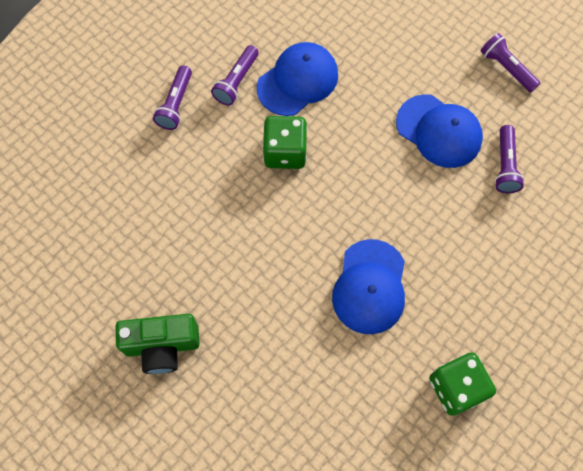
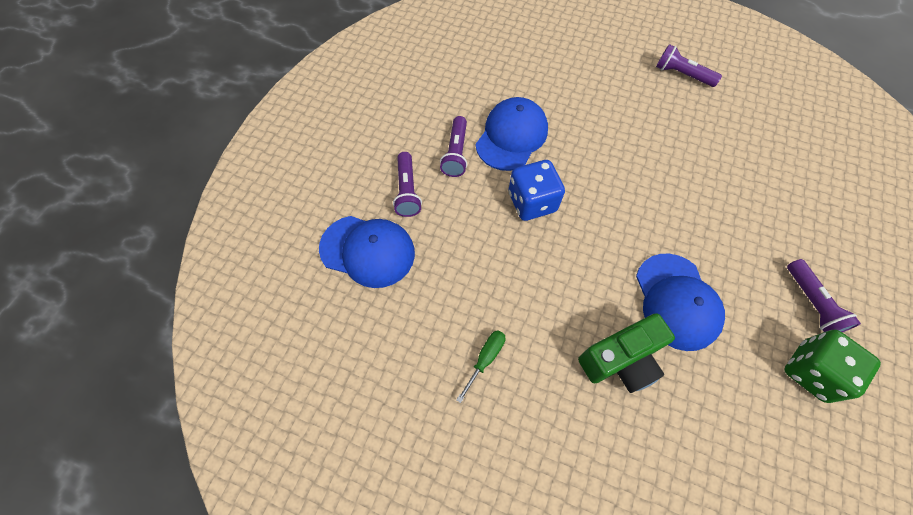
camera: 20 degrees left, 5 degrees down
(162, 346) = (504, 442): green camera -> green camera (620, 360)
(177, 276) = (485, 359): none -> green screwdriver
(285, 152) = (532, 202): green dice -> blue dice
(439, 131) = (657, 141): blue cap -> blue cap (367, 251)
(505, 165) = (728, 152): purple flashlight -> purple flashlight (811, 303)

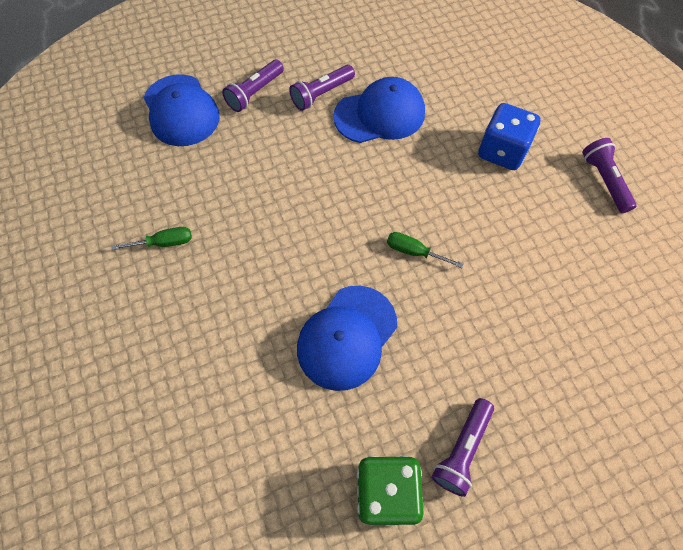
camera: 45 degrees right, 0 degrees up
(532, 202) = (332, 172): blue dice -> blue dice (502, 151)
(620, 360) = (249, 332): green camera -> none
(643, 209) = (414, 252): none -> green screwdriver

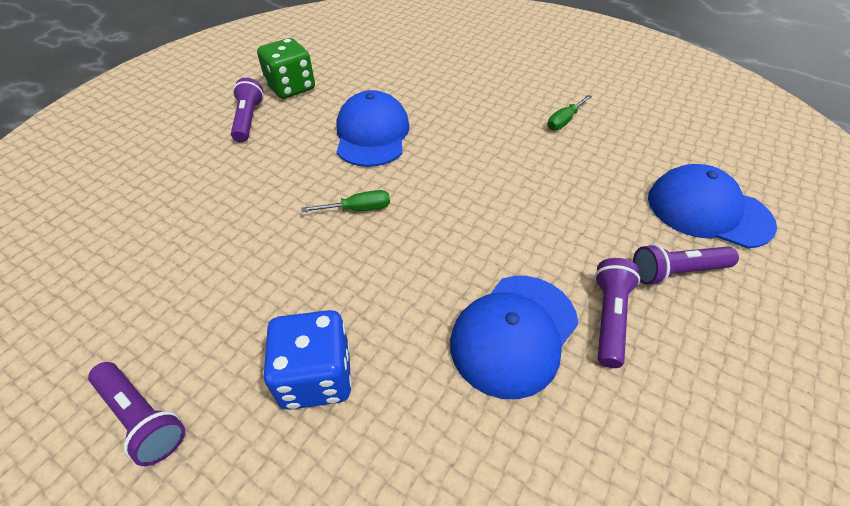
camera: 145 degrees right, 15 degrees down
(254, 93) = (676, 272): purple flashlight -> purple flashlight turned 105 degrees counterclockwise

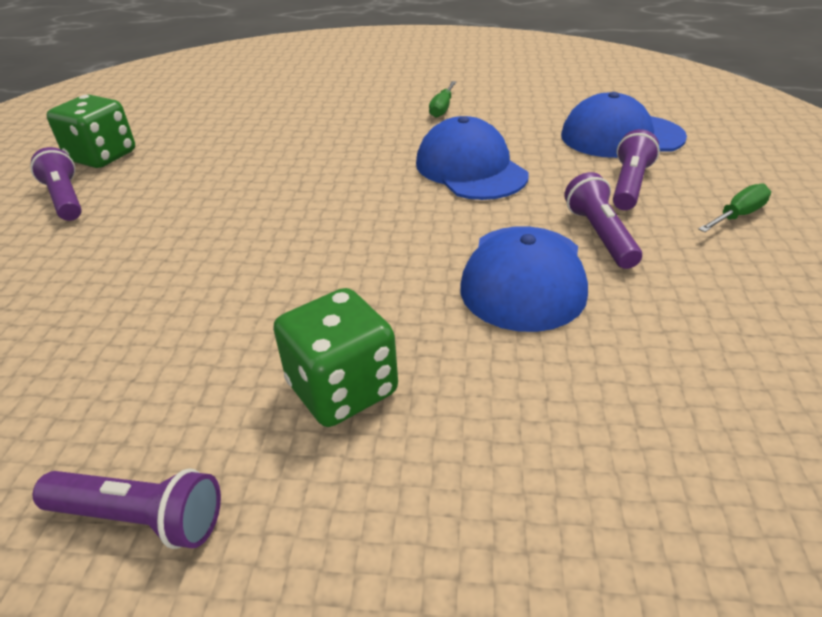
camera: 25 degrees left, 10 degrees down
(316, 376) = (342, 389): blue dice -> green dice
(358, 209) = (276, 235): green screwdriver -> green screwdriver (738, 215)
(372, 134) = (241, 170): blue cap -> blue cap (470, 169)
(676, 272) = (629, 185): purple flashlight -> purple flashlight turned 150 degrees clockwise

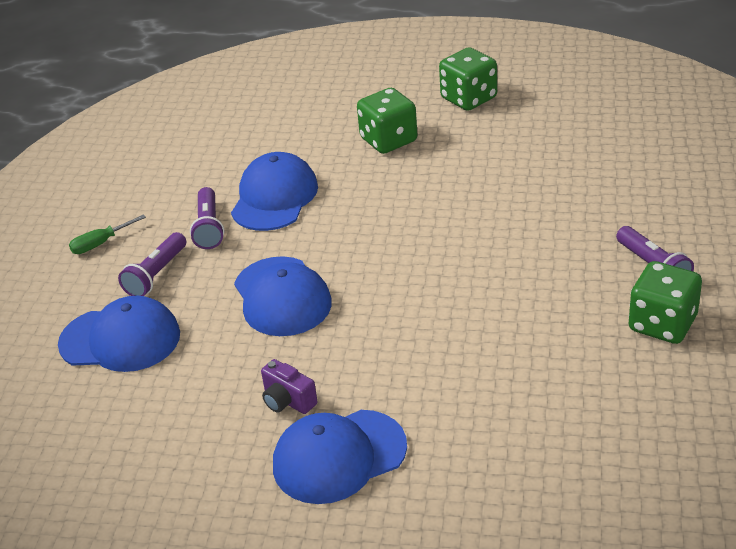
camera: 175 degrees left, 0 degrees up
(140, 518) = (469, 98): purple flashlight -> green dice
(397, 87) = (339, 456): none -> blue cap
(442, 108) = (288, 401): green screwdriver -> purple camera

